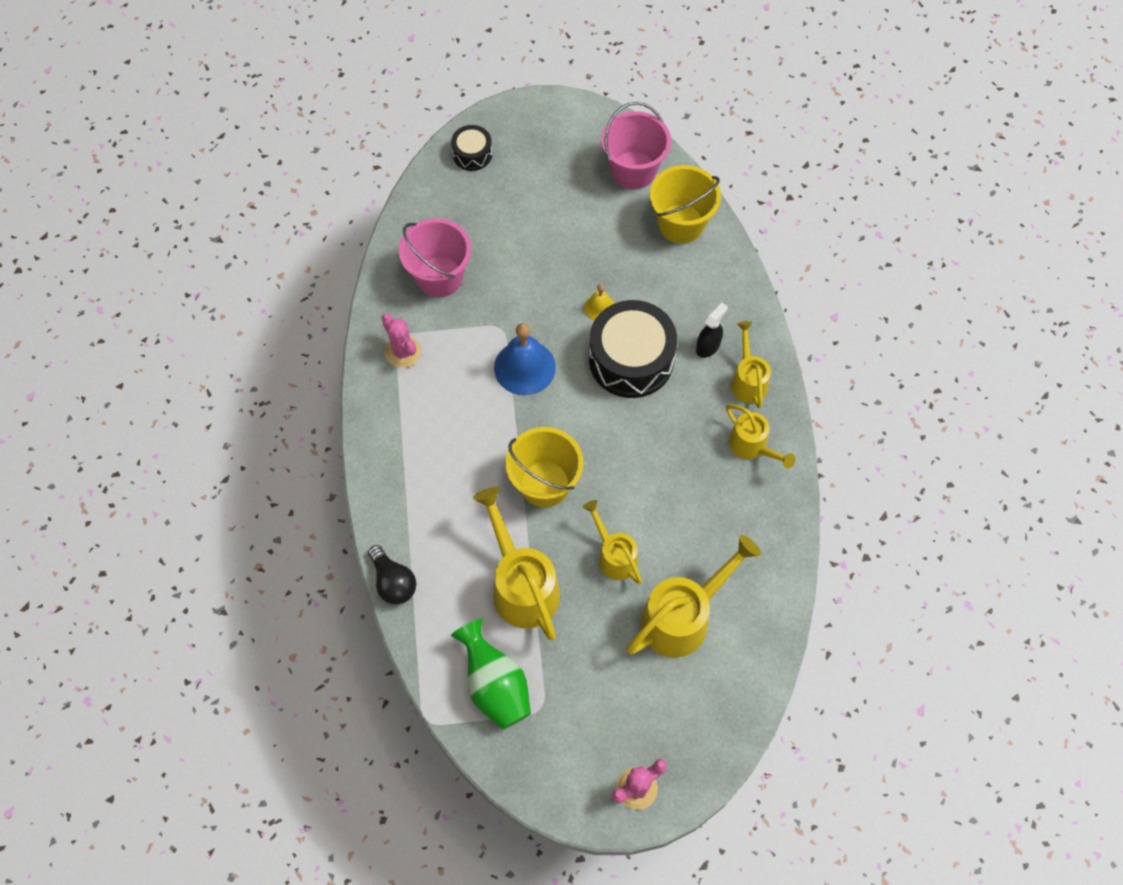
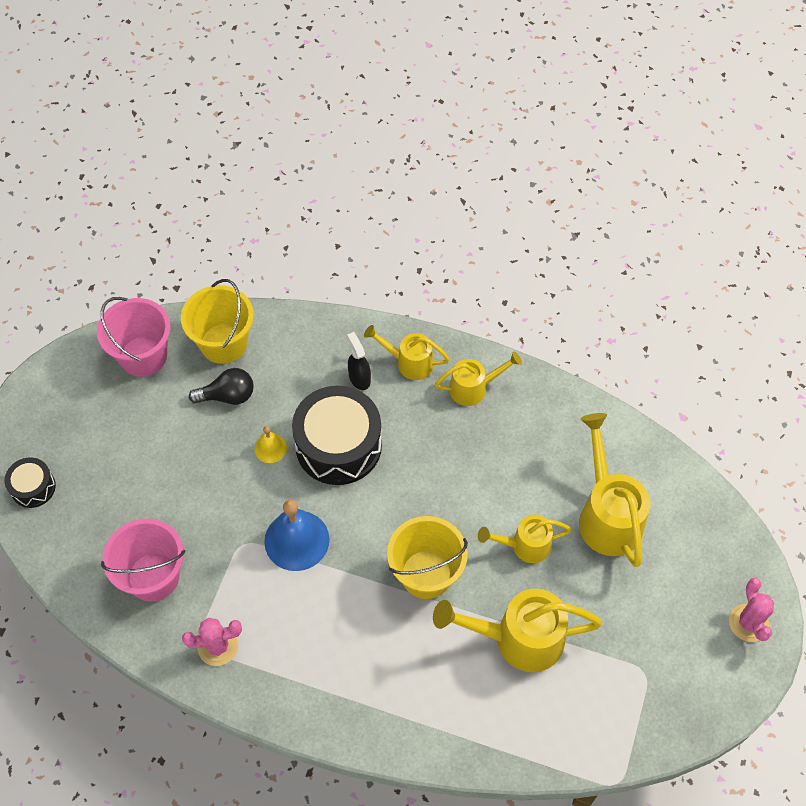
camera: 65 degrees left, 5 degrees down
(393, 582) = (462, 758): black light bulb -> black light bulb (227, 396)
(495, 685) = (606, 705): green vase -> none

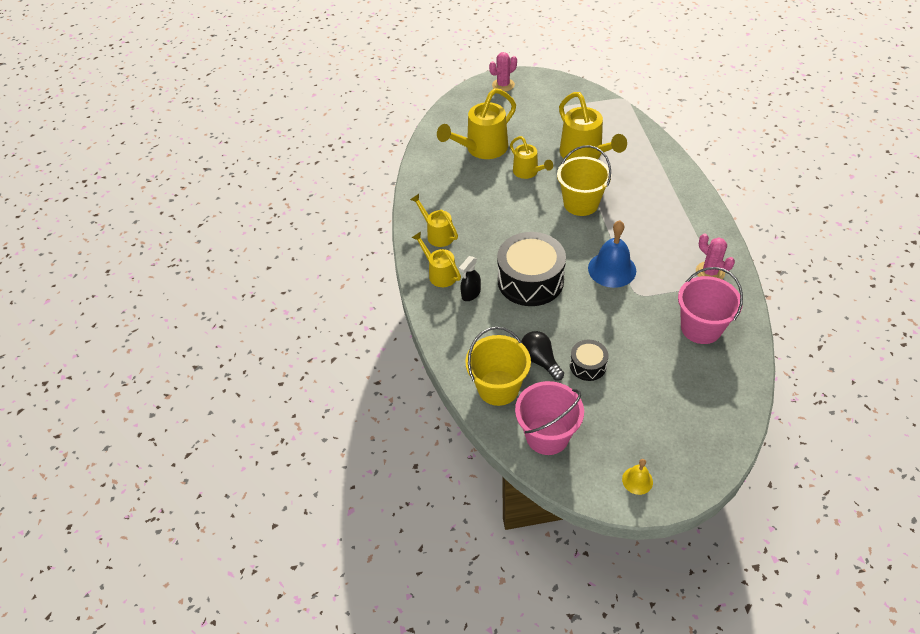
camera: 115 degrees left, 10 degrees down
(33, 487) = (708, 440): black drum -> black drum (588, 365)
(270, 448) = (561, 314): yellow bell -> yellow bell (637, 480)
(409, 362) = (439, 273): yellow watering can -> yellow watering can turned 150 degrees clockwise

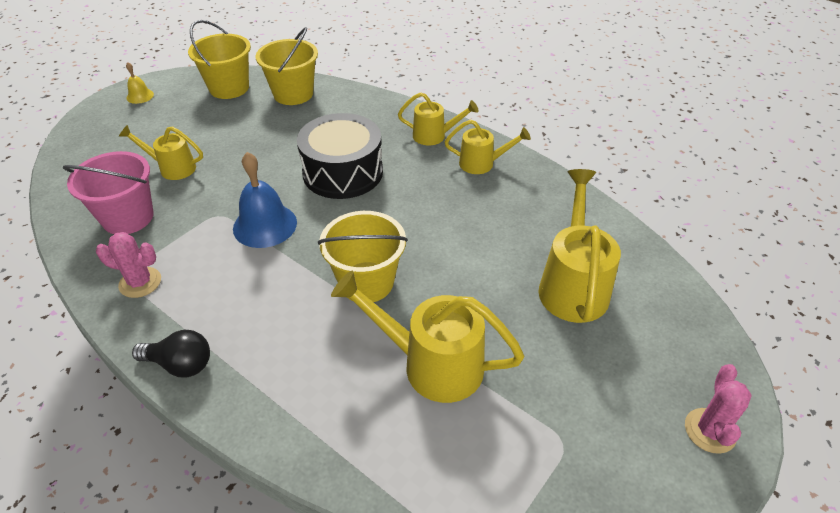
camera: 135 degrees right, 5 degrees down
(471, 294) = (387, 136): black spray bottle -> none
(528, 172) = (476, 286): yellow watering can -> yellow watering can (172, 168)
(540, 360) = (274, 123): black light bulb -> black light bulb (180, 364)
(547, 435) = (229, 88): pink bucket -> yellow bucket
(588, 365) = (228, 138): black drum -> none

